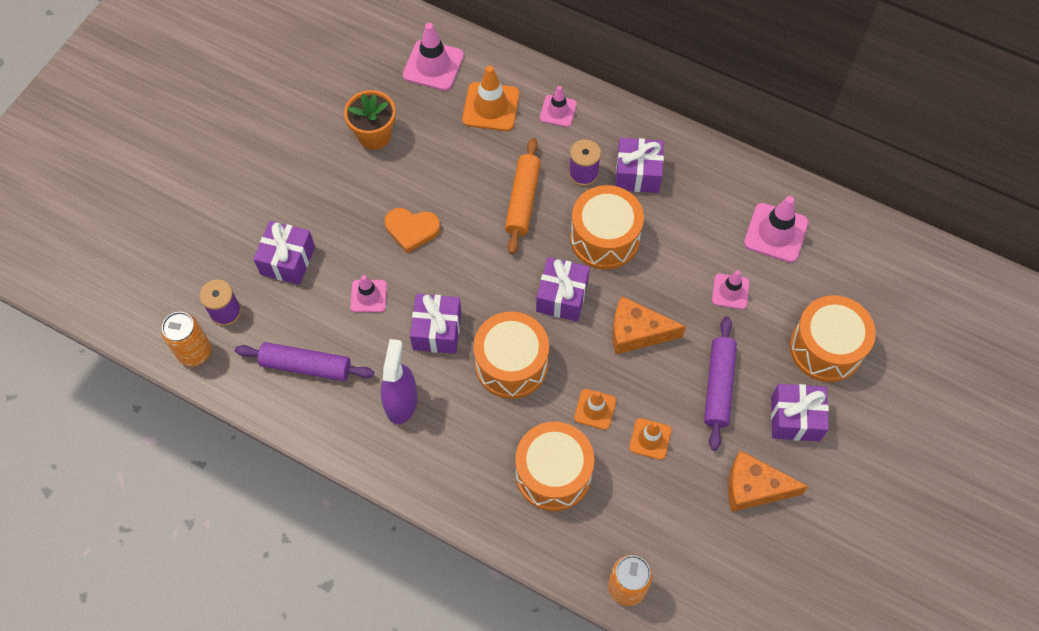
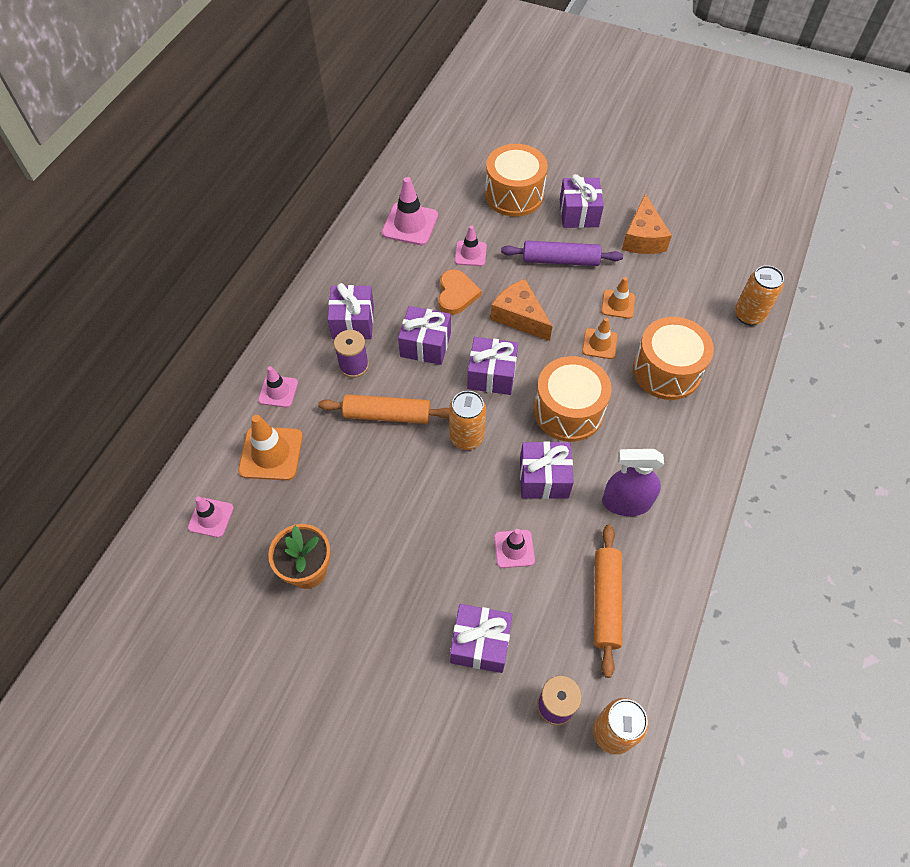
camera: 95 degrees left, 5 degrees down
(306, 366) = (605, 601): purple rolling pin -> orange rolling pin
(412, 230) = (429, 515): orange heart -> orange heart (456, 294)
(433, 65) = (211, 517): pink traffic cone -> pink traffic cone, size x0.62
(490, 267) = (466, 437): none -> orange can
(604, 238) = (425, 345): orange drum -> purple gift
(637, 332) = (519, 317): orange cheese -> orange cheese turned 135 degrees clockwise

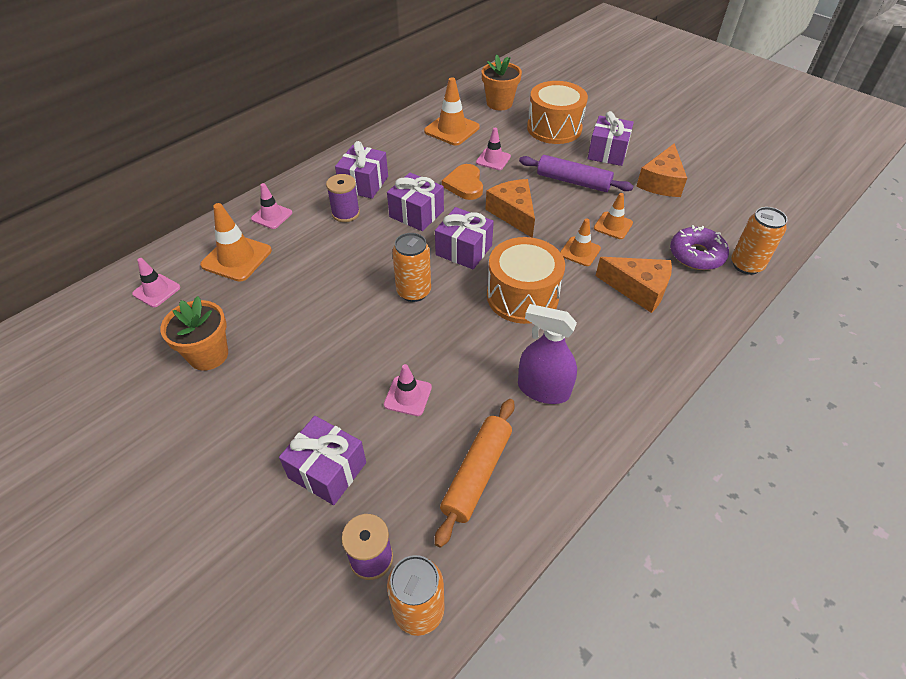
camera: 20 degrees right, 10 degrees down
(387, 415) = (352, 256): orange rolling pin -> none
(410, 224) = (452, 129): pink traffic cone -> orange traffic cone
(443, 174) = (499, 103): none -> orange flower pot
(456, 294) = (464, 184): orange heart -> orange heart turned 150 degrees clockwise
(544, 478) = (469, 344): purple gift -> none
(666, 371) = (638, 289): orange drum -> orange cheese
(703, 316) = (696, 255): none -> purple donut

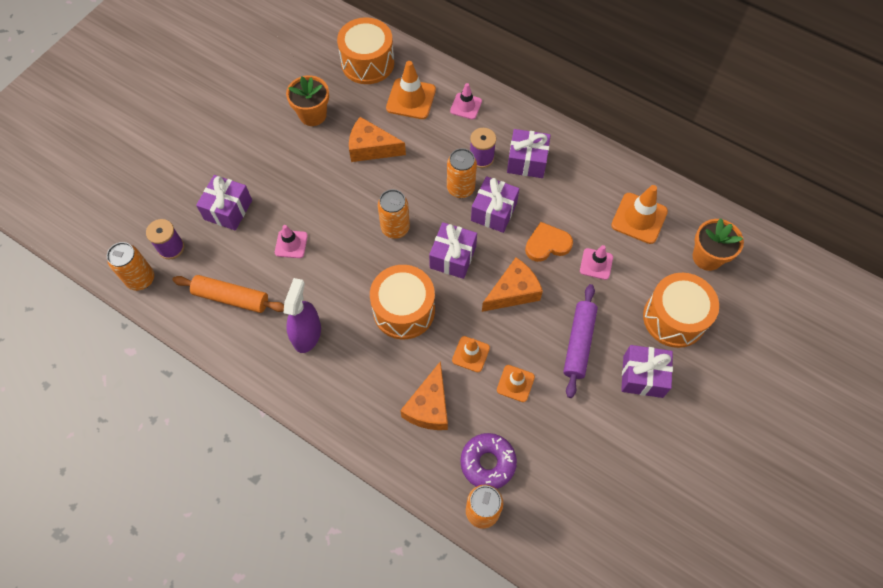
camera: 80 degrees right, 15 degrees up
(156, 291) = (367, 63): pink traffic cone -> orange drum
(379, 233) = (460, 188): none -> orange can
(661, 182) = (602, 433): orange cheese -> orange cheese (371, 148)

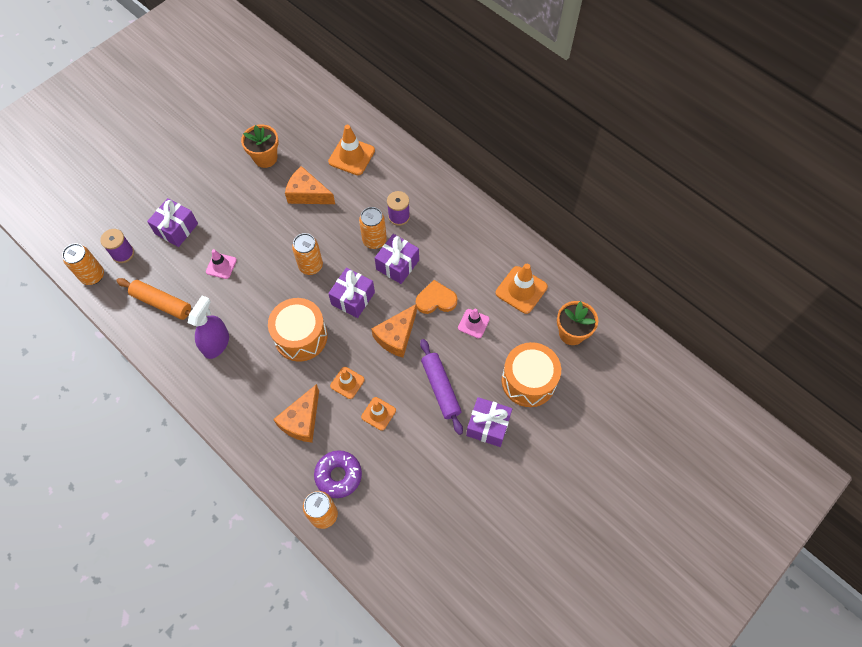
camera: 10 degrees right, 0 degrees up
(367, 63) = (322, 119): orange drum -> none
(466, 106) = (397, 169): pink traffic cone -> none
(513, 292) = (396, 336): orange cheese -> orange cheese turned 150 degrees clockwise
(527, 161) = (437, 225): purple gift -> none
(578, 343) = (440, 388): purple rolling pin -> purple rolling pin turned 45 degrees counterclockwise

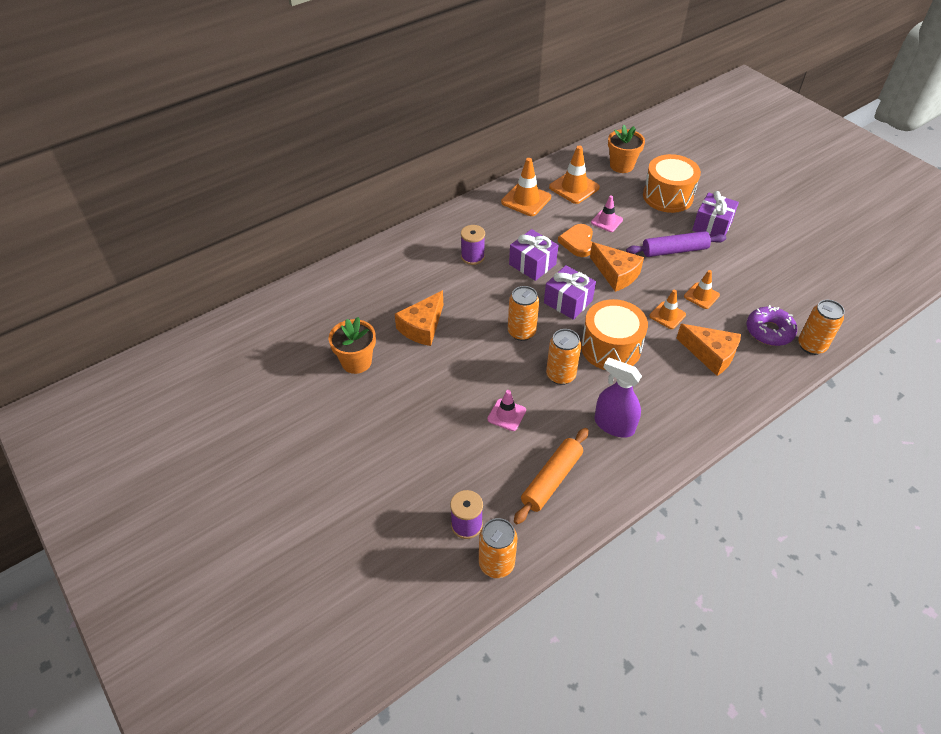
camera: 80 degrees left, 15 degrees down
(176, 229) = (440, 460): purple gift -> none
(351, 156) = (381, 285): orange traffic cone -> orange traffic cone (526, 200)
(374, 240) = (498, 278): orange can -> orange can (560, 375)

